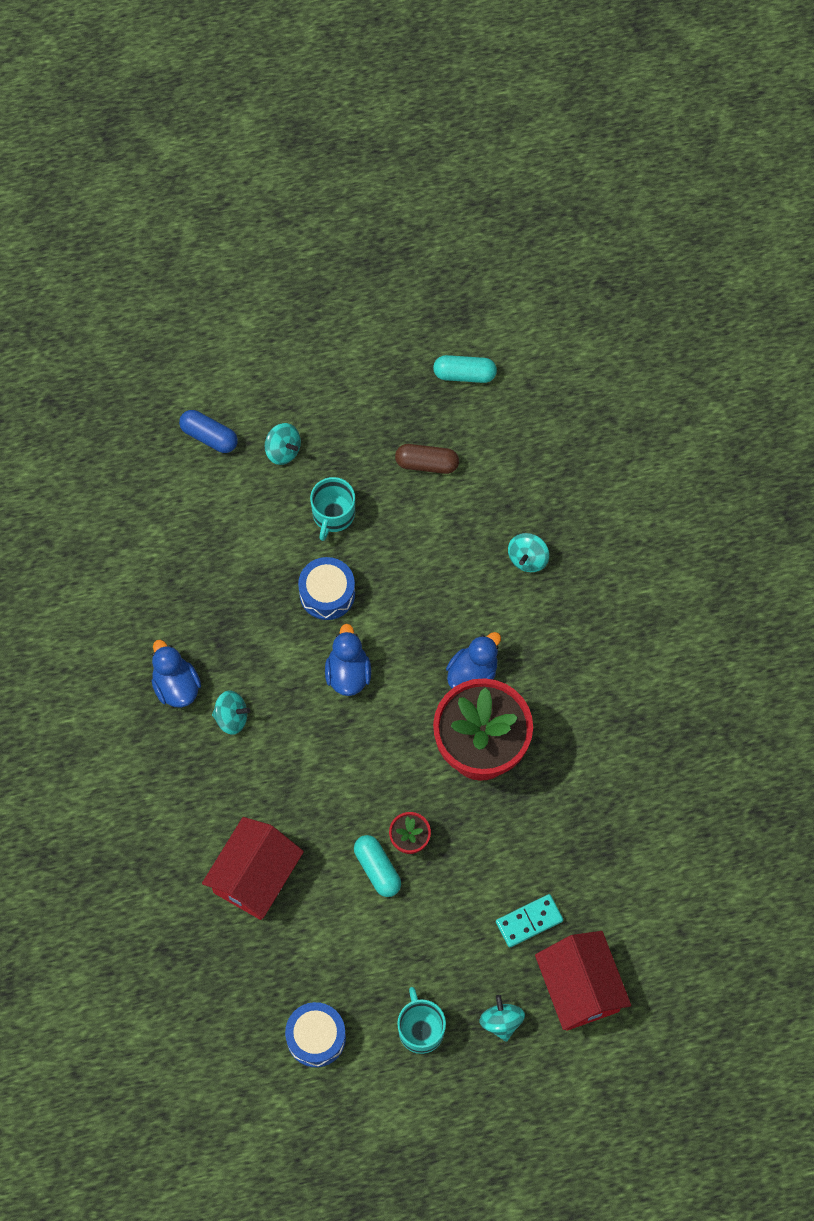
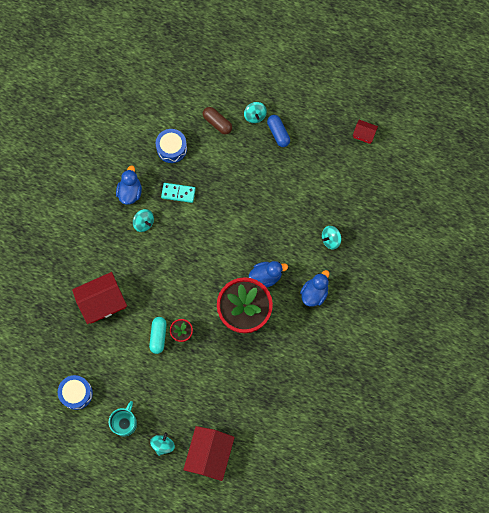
camera: 35 degrees right, 5 degrees up
(209, 436) = (226, 88): blue capsule -> blue capsule (278, 133)
(327, 593) = (227, 195): blue drum -> blue drum (172, 148)
(333, 514) = (256, 160): turquoise mug -> none
(348, 673) = (210, 238): blue duck -> blue duck (314, 293)
(427, 463) = (316, 165): brown capsule -> brown capsule (217, 123)
(464, 374) = (364, 134): turquoise capsule -> red house
(529, 921) = (208, 408): turquoise domino -> turquoise domino (178, 193)

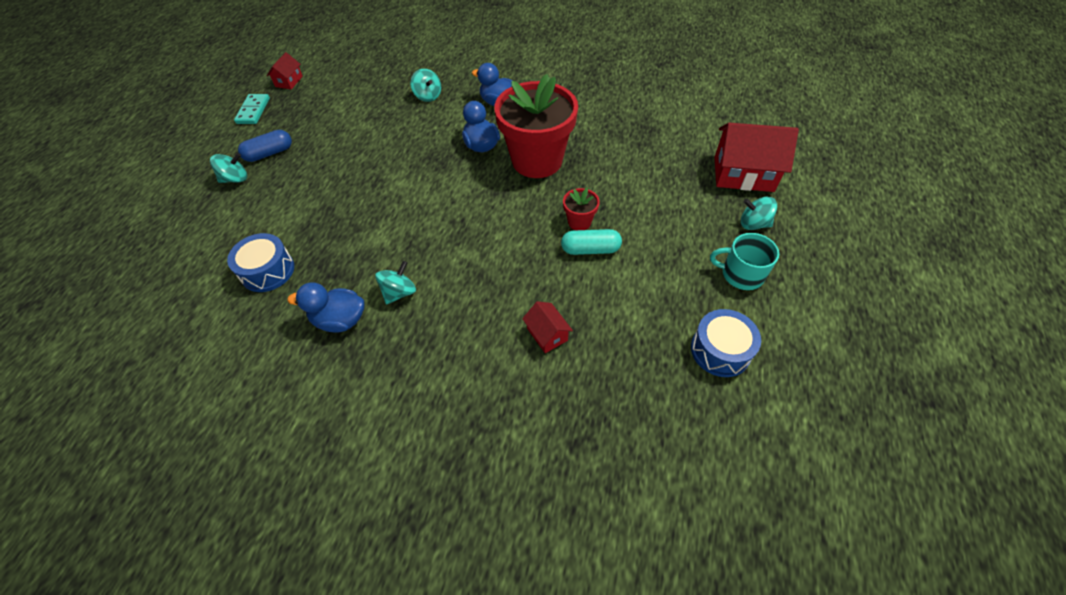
camera: 95 degrees left, 20 degrees down
(102, 302) = (547, 334): red house -> red house, size x0.50
(178, 193) = (349, 253): turquoise domino -> turquoise domino (253, 111)
(217, 123) = (235, 219): brown capsule -> none

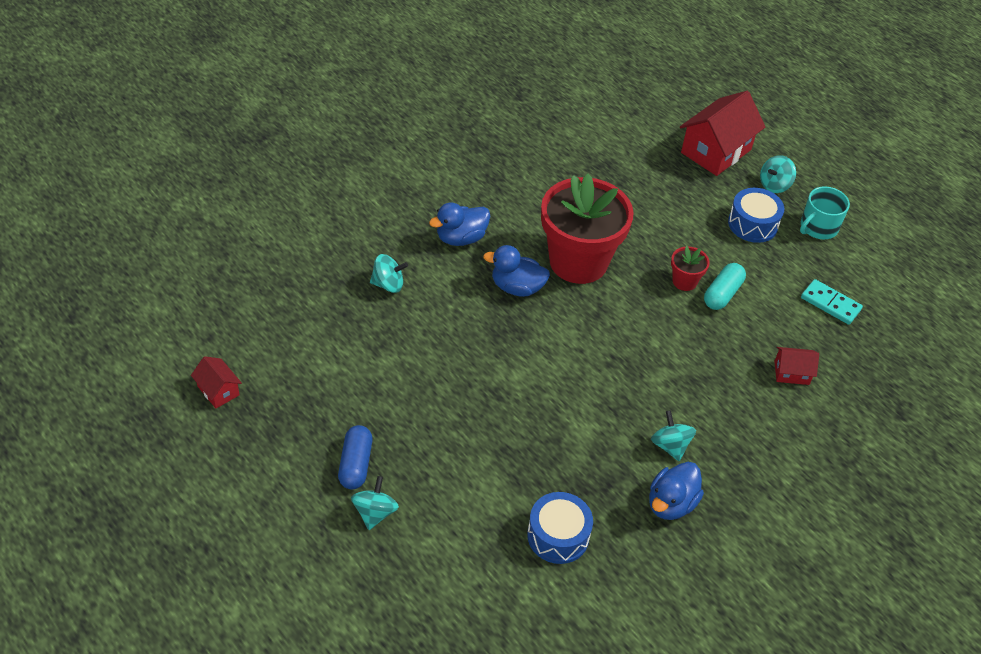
camera: 60 degrees left, 5 degrees down
(253, 111) = (248, 448): turquoise domino -> turquoise domino (830, 304)
(720, 350) = (877, 286): blue drum -> blue drum (753, 224)

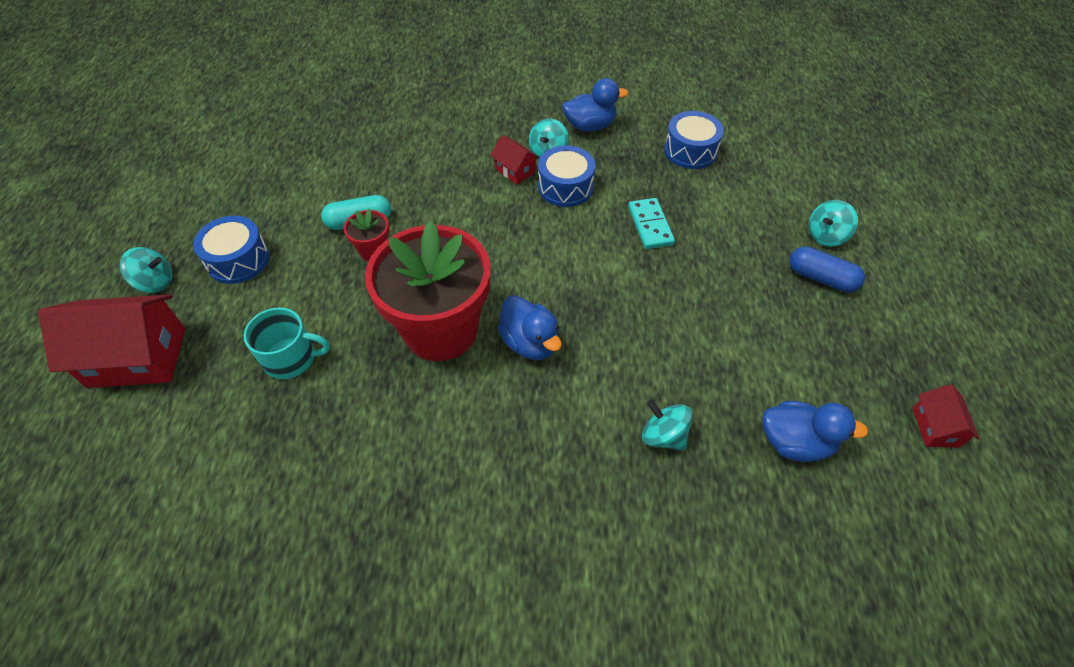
camera: 135 degrees left, 5 degrees up
(355, 464) = (821, 278): blue capsule -> blue capsule turned 75 degrees clockwise
(461, 238) = (530, 441): blue duck -> blue duck (795, 442)
(620, 420) = (565, 187): none -> blue drum
(791, 373) = (398, 143): red house -> red house (515, 170)
(818, 227) = (194, 222): turquoise mug -> turquoise mug (291, 358)
(830, 304) = (293, 165): turquoise domino -> turquoise domino (650, 225)

